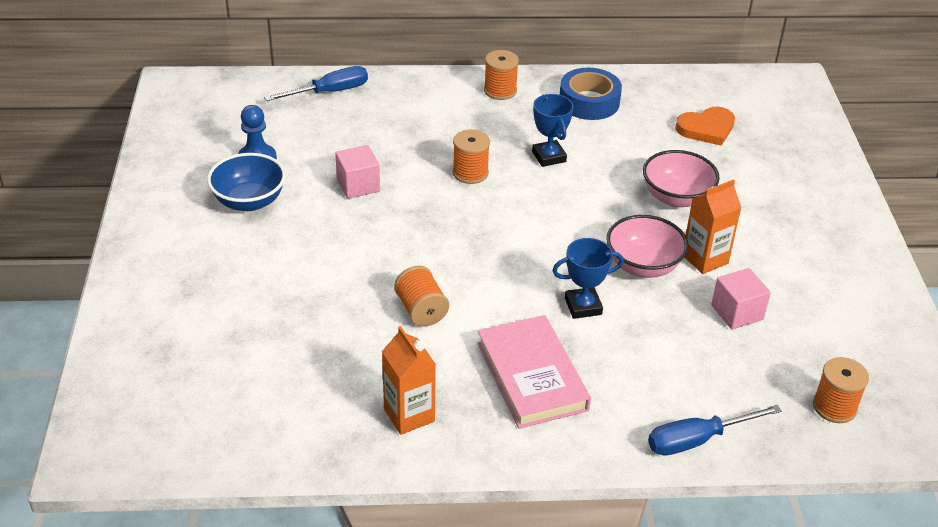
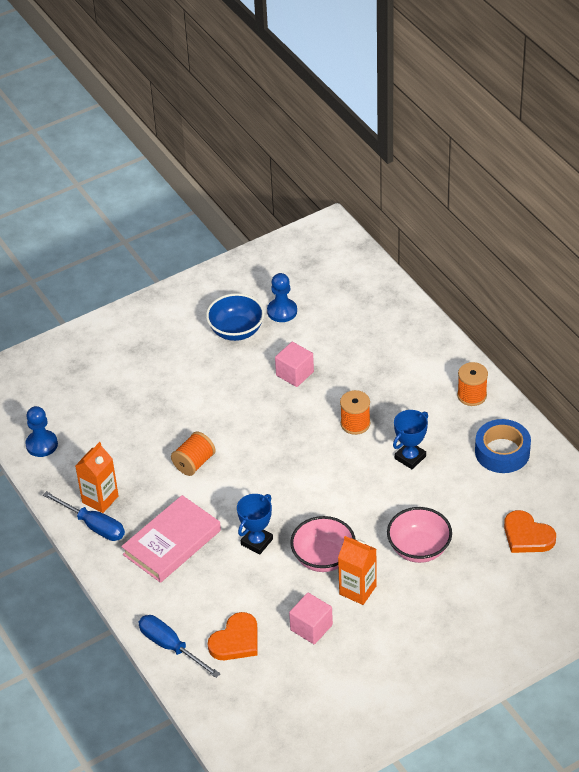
camera: 65 degrees right, 5 degrees up
(263, 437) = (42, 444): none -> blue pawn
(329, 92) = (388, 307): blue screwdriver -> blue screwdriver (93, 525)
(583, 306) = (257, 542): blue trophy -> blue trophy turned 75 degrees clockwise
(721, 379) = (236, 640): none -> orange heart
(834, 407) = (251, 711): orange spool -> none

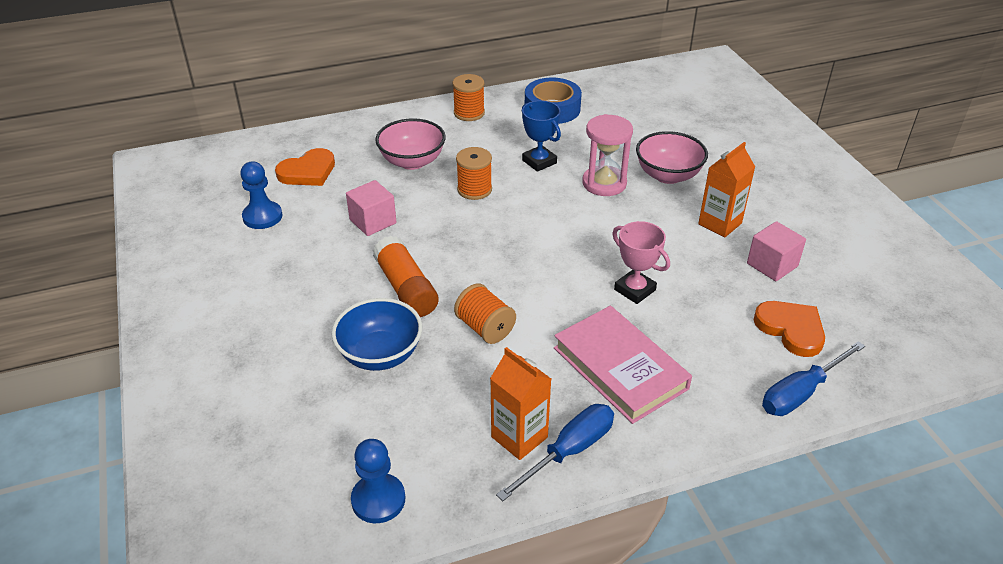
camera: 80 degrees left, 5 degrees down
(224, 411) = (406, 288): none -> orange glue stick
(236, 331) = (270, 258): blue bowl -> blue bowl (380, 354)
(257, 542) = (635, 290): blue trophy -> pink trophy
(323, 558) = (669, 241): pink bowl -> pink bowl (412, 161)
(392, 506) = (604, 183): none -> pink hourglass
(527, 536) = (663, 112): orange heart -> orange heart (308, 172)

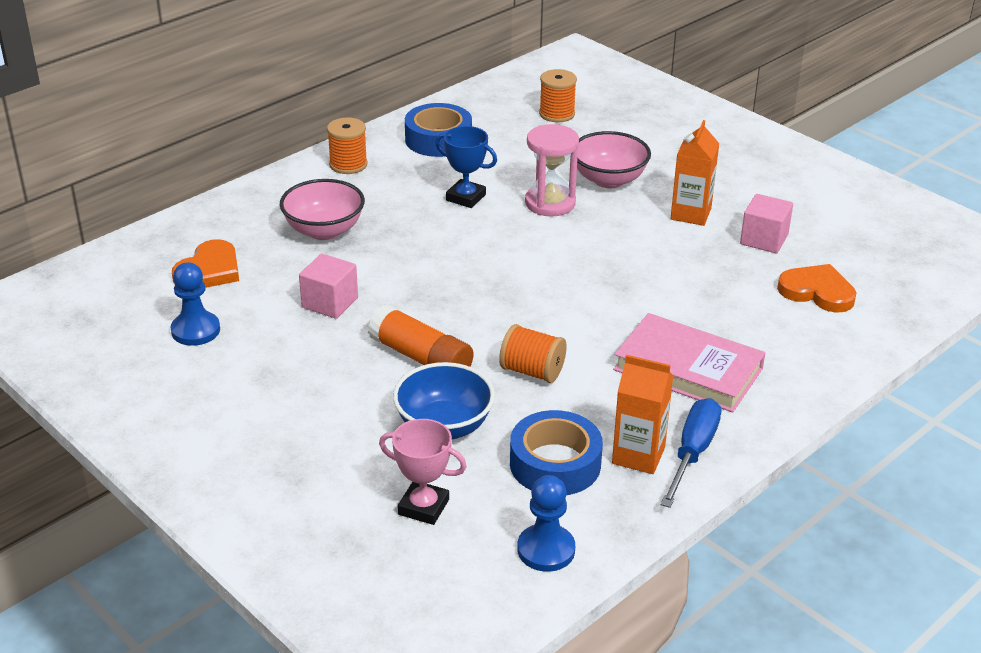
camera: 25 degrees left, 5 degrees down
(443, 420) = (555, 464): none -> blue tape
(474, 189) = (417, 242): orange spool -> orange spool (557, 114)
(635, 290) = (652, 296): pink trophy -> pink trophy (423, 507)
(801, 393) = (860, 342): blue screwdriver -> none

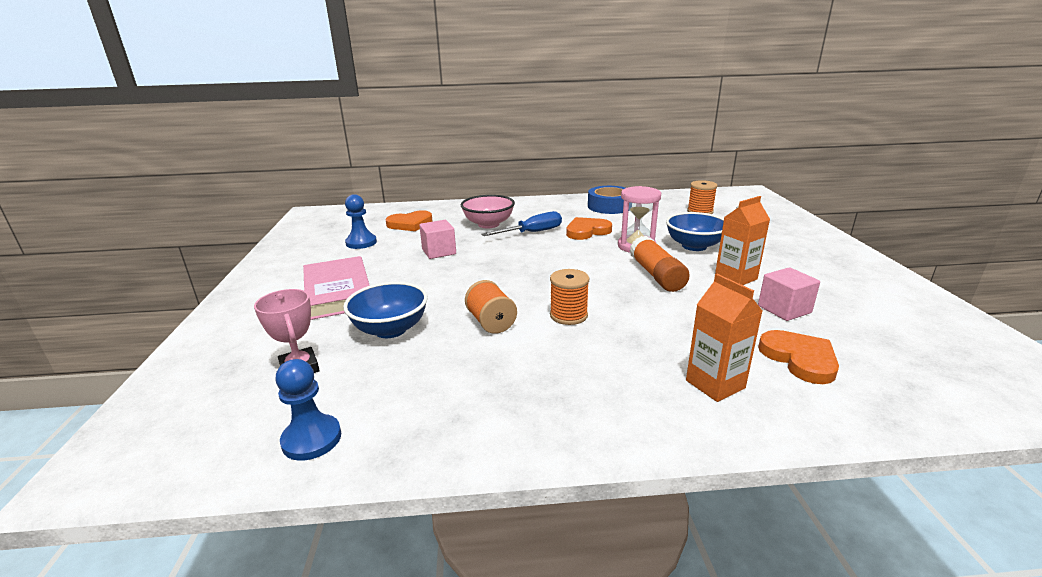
camera: 40 degrees right, 10 degrees down
(348, 164) = (544, 205): orange spool -> orange spool (568, 315)
(421, 358) = (439, 291): orange glue stick -> orange glue stick (656, 275)
(465, 197) = (587, 231): blue trophy -> orange heart
(555, 464) = (415, 383): blue tape -> none
(609, 180) = (694, 246): pink bowl -> blue bowl
(638, 455) = (480, 408): orange carton -> orange carton (715, 384)
(688, 369) = (606, 367): pink book -> pink book (338, 292)
(692, 453) = (525, 428): blue screwdriver -> blue screwdriver (532, 232)

